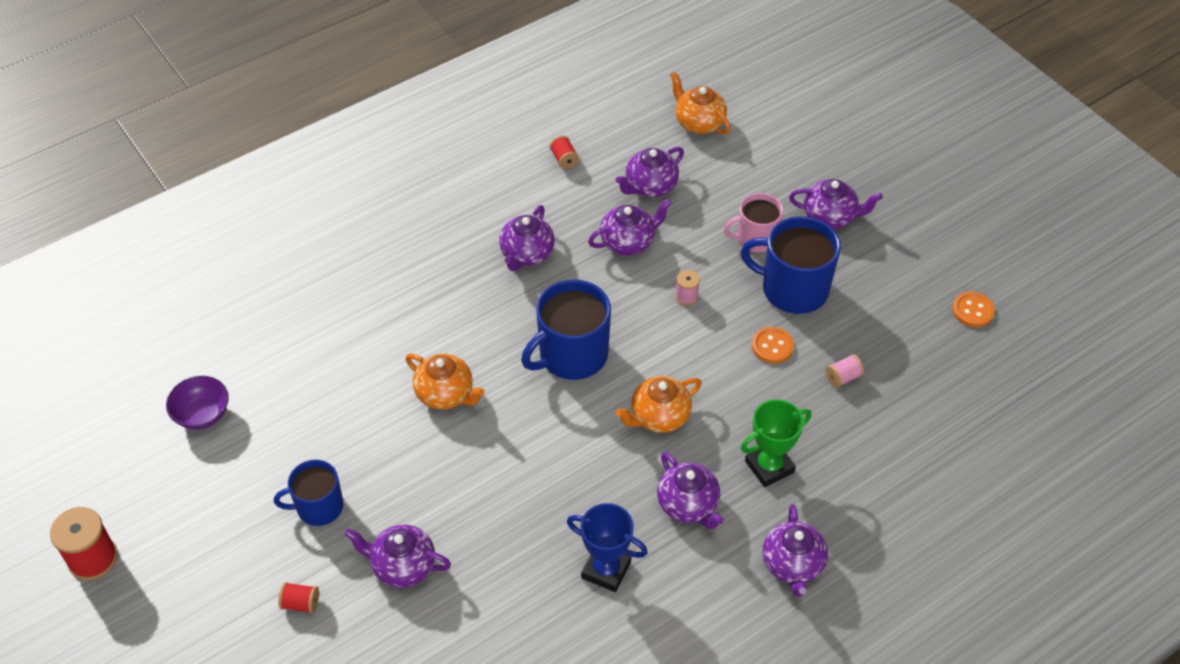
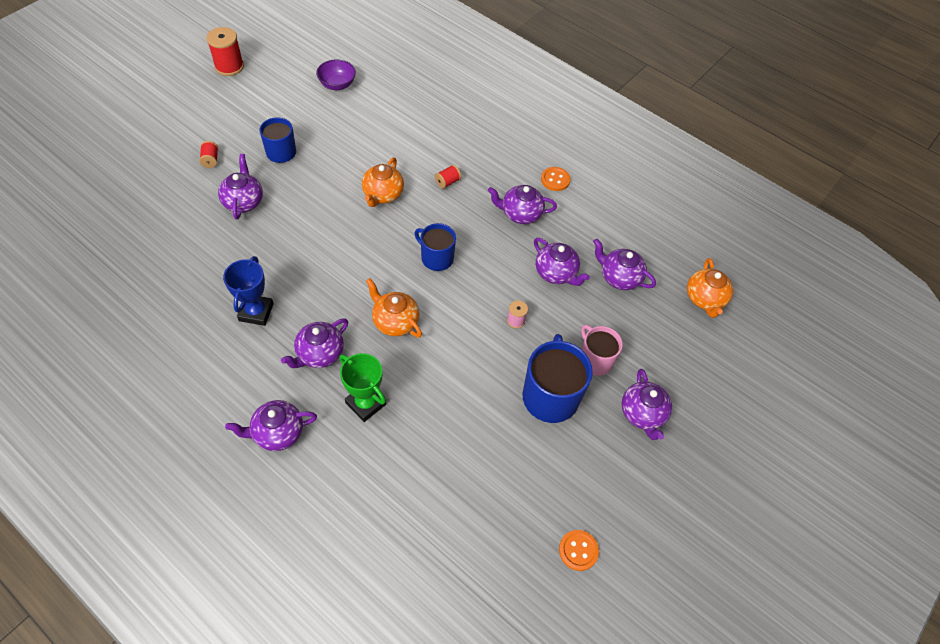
camera: 70 degrees right, 5 degrees up
(564, 159) = (622, 218): red spool -> red spool (447, 182)
(572, 355) = (436, 258): blue mug -> blue mug, size x0.63
(699, 122) = (704, 299): orange teapot -> orange teapot turned 150 degrees clockwise
(772, 346) = (485, 388): orange button -> orange button (555, 180)
(843, 377) = (468, 447): pink spool -> none

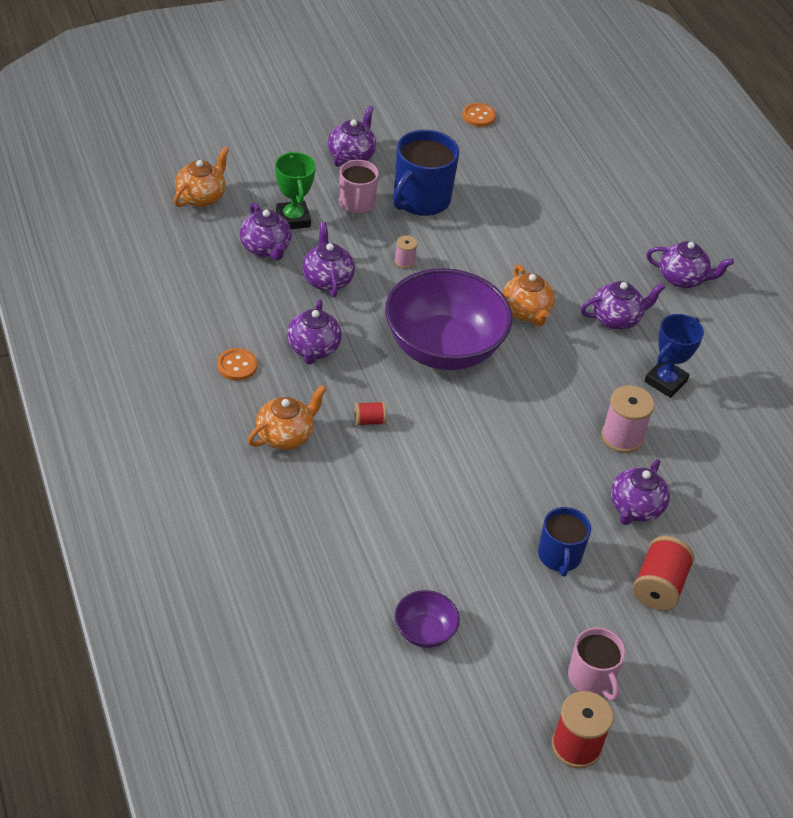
camera: 150 degrees left, 10 degrees down
(210, 160) = (658, 586): red spool -> red spool, size x1.88
(233, 98) = (591, 678): none -> pink mug
(272, 249) = (622, 437): none -> pink spool
(365, 403) = (592, 265): green trophy -> green trophy (293, 219)
(382, 195) = (459, 441): orange teapot -> orange teapot (285, 436)
(436, 258) = (443, 348): blue mug -> purple bowl
(520, 214) = (313, 349): purple teapot -> purple teapot turned 60 degrees clockwise

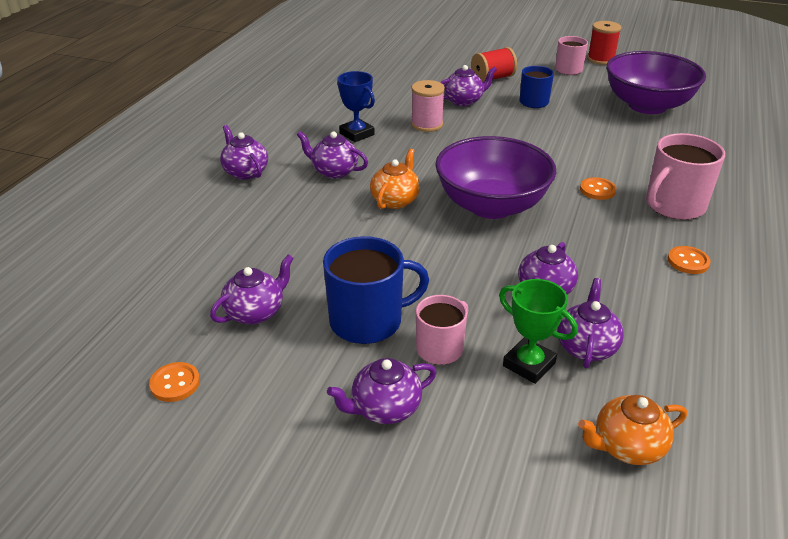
camera: 135 degrees left, 10 degrees down
(285, 436) = (674, 206): orange teapot -> pink mug
(293, 219) = (529, 364): green trophy -> green trophy turned 75 degrees counterclockwise
(313, 349) = (606, 246): purple teapot -> purple teapot (256, 312)
(369, 421) = (597, 190): red spool -> orange button
(404, 261) = (452, 274): pink spool -> none
(424, 631) = (647, 106): purple bowl -> purple bowl, size x2.27
(665, 381) = (357, 134): blue trophy -> blue trophy turned 60 degrees clockwise

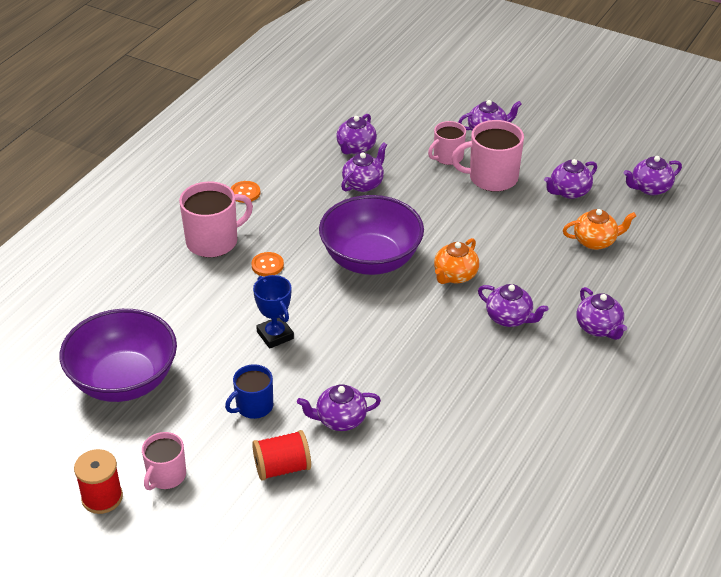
camera: 170 degrees left, 5 degrees up
(133, 331) = (650, 188): none -> purple teapot
(175, 383) = (612, 156): orange button -> none
(357, 134) = (481, 373): blue trophy -> blue trophy (275, 335)
(368, 321) = (492, 178): blue mug -> pink mug
(427, 124) = (398, 379): pink spool -> none
(529, 364) = (396, 143): green trophy -> none
(627, 447) = (363, 103): orange teapot -> orange teapot (595, 241)

